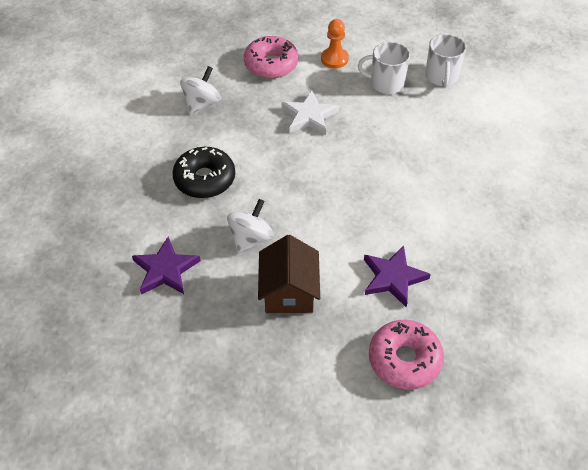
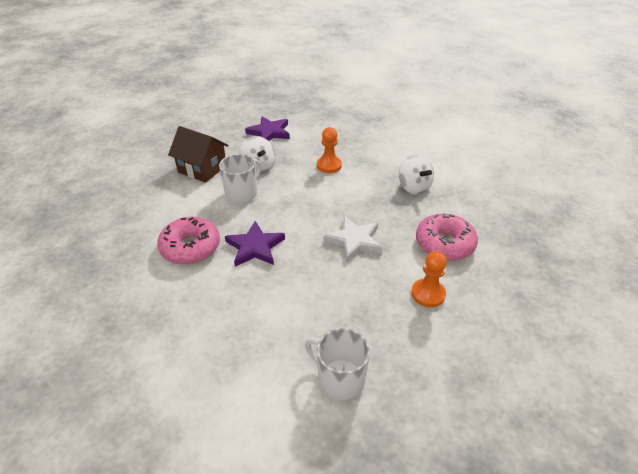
camera: 120 degrees right, 10 degrees down
(205, 179) = (329, 165): black donut -> orange pawn
(385, 83) = (362, 318): white mug -> white mug (242, 193)
(393, 278) = (157, 215): purple star -> purple star (255, 247)
(404, 359) = (103, 194): pink donut -> pink donut (190, 247)

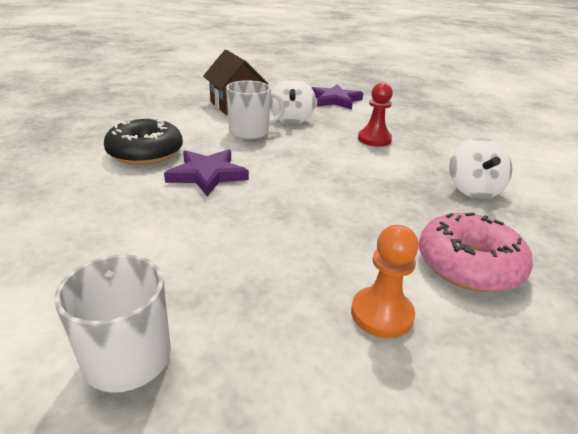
camera: 30 degrees right, 10 degrees down
(190, 247) = (145, 153): pink donut -> black donut
(329, 165) = (374, 139): orange pawn -> red pawn
(354, 241) = (331, 211): white star -> none

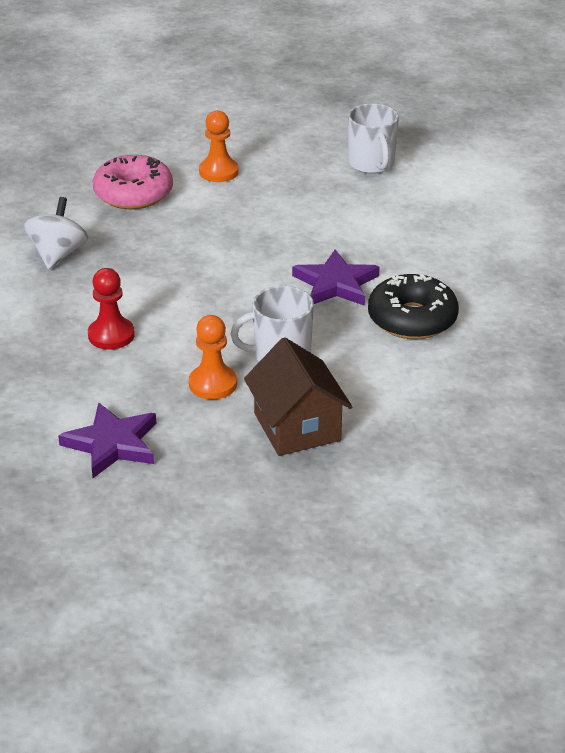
camera: 170 degrees left, 5 degrees up
(291, 119) = (213, 384): white spinning top -> orange pawn

